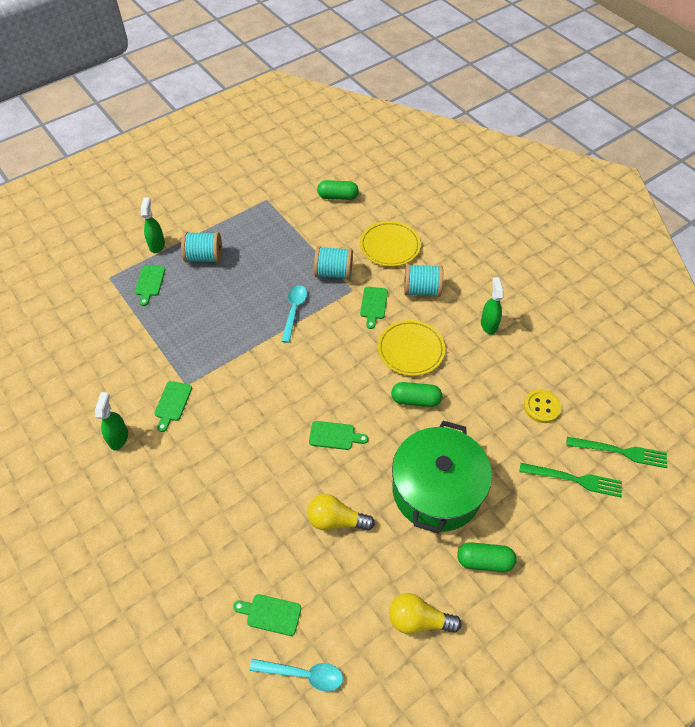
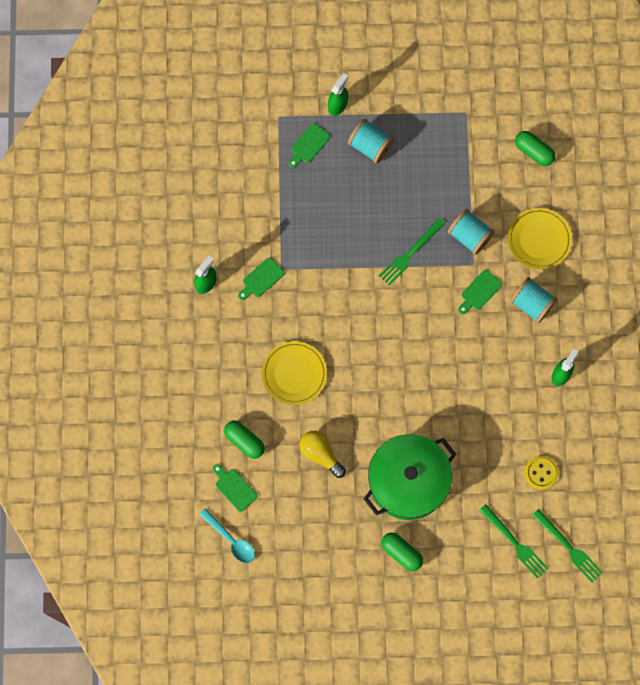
camera: 35 degrees right, 20 degrees up
(294, 310) = (410, 253): turquoise spoon -> green fork
(334, 436) = (364, 389): green cutting board -> none
(410, 350) = (477, 355): yellow plate -> yellow plate (294, 374)
(415, 400) = (448, 401): green capsule -> green capsule (244, 441)
(418, 620) = (327, 559): yellow light bulb -> none

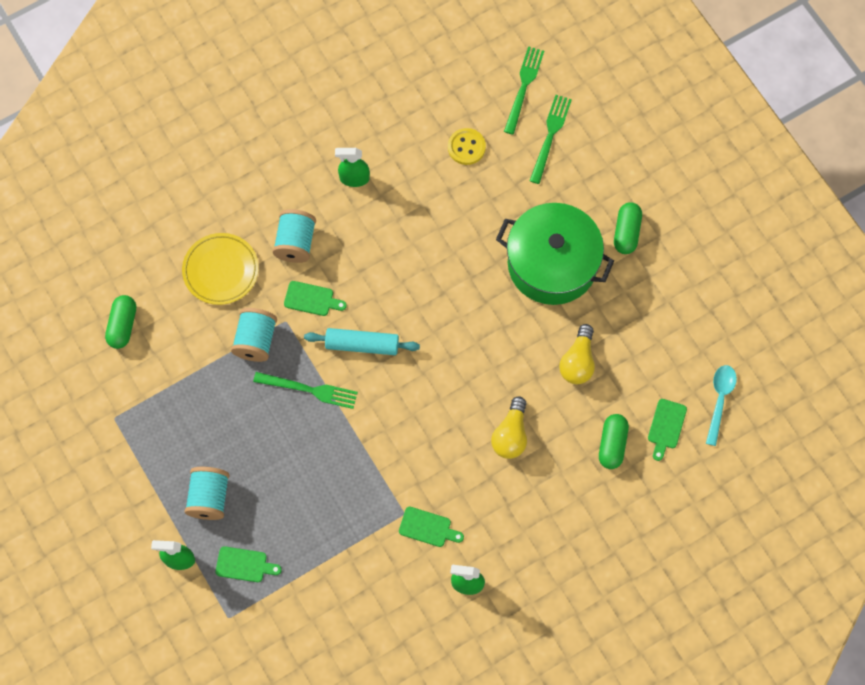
camera: 120 degrees left, 5 degrees down
(294, 374) = (511, 435): yellow plate -> yellow light bulb
(423, 308) = (362, 344): none -> turquoise rolling pin

